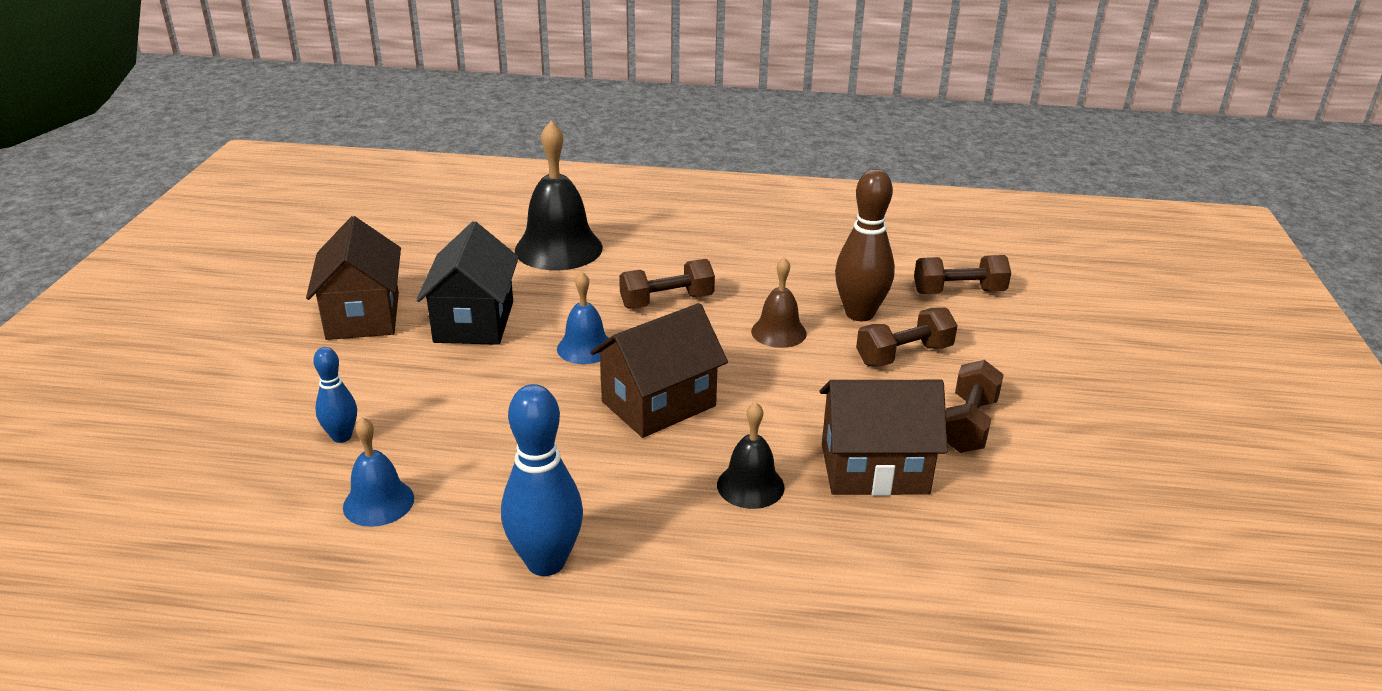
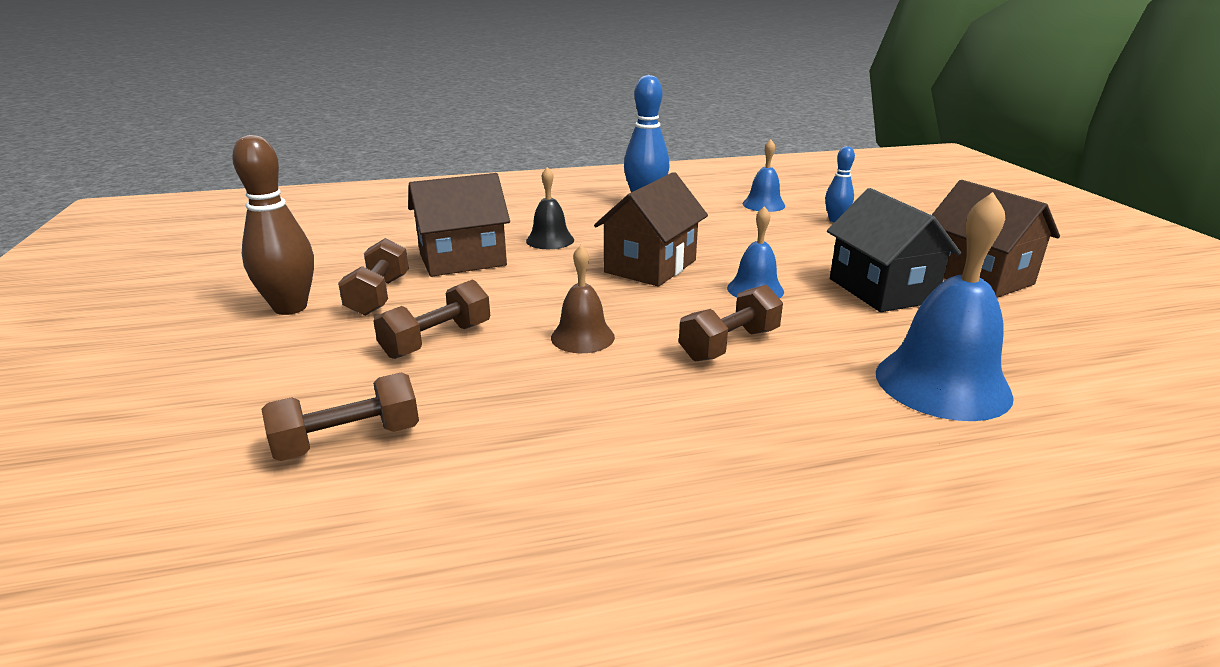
camera: 160 degrees right, 5 degrees down
(558, 248) = (942, 384): black bell -> blue bell
(859, 314) = (494, 376): brown bowling pin -> brown bowling pin (290, 307)

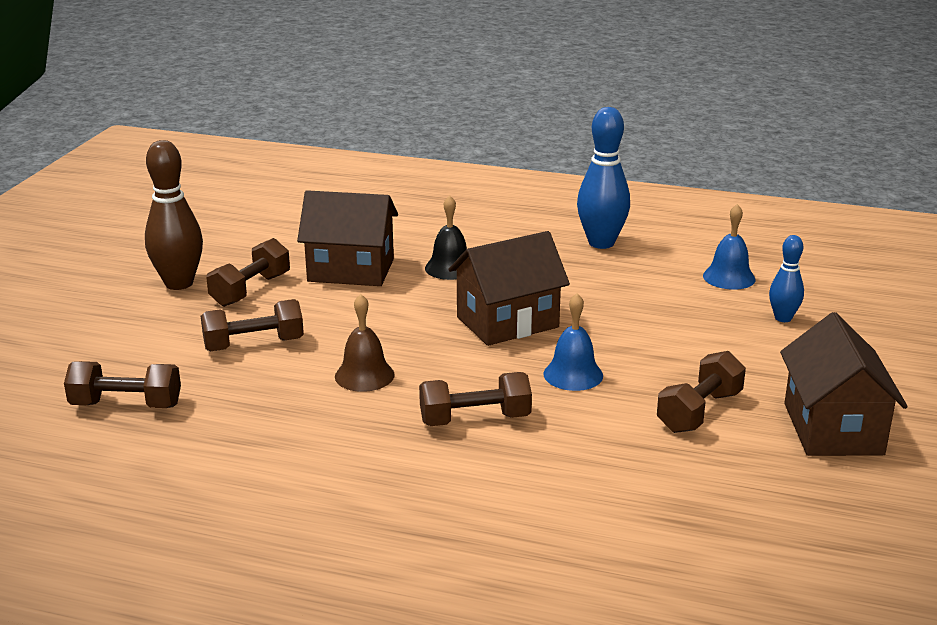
camera: 30 degrees right, 0 degrees up
(881, 290) = (699, 412): black house -> brown dumbbell
(942, 384) = (609, 512): blue bell -> none

